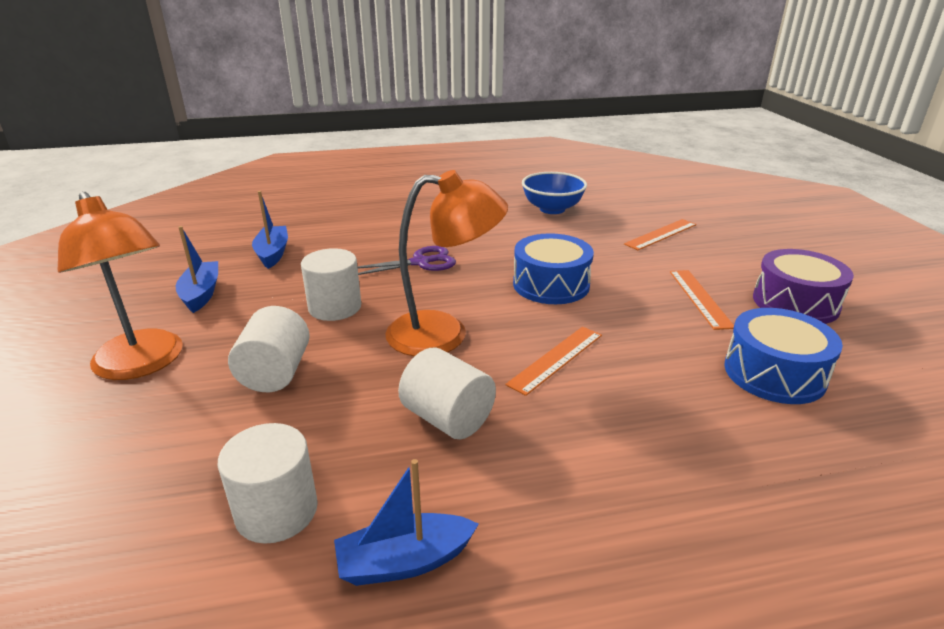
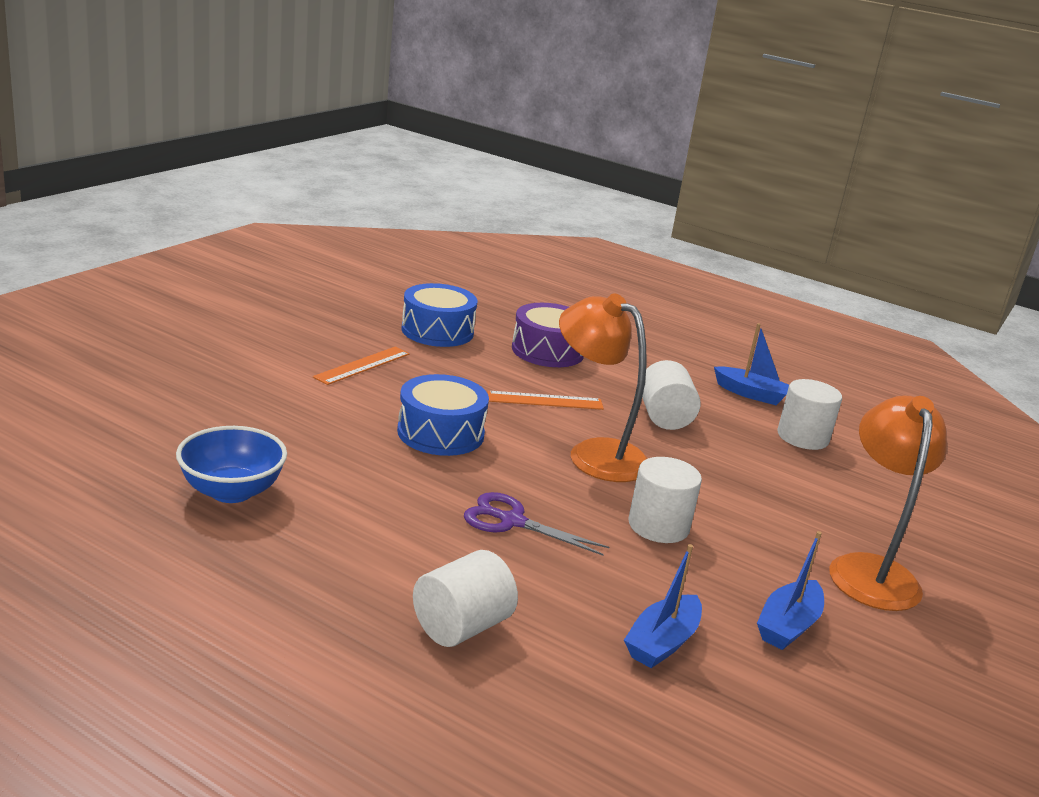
camera: 140 degrees left, 5 degrees down
(275, 373) = (757, 501): white cylinder -> white cylinder (461, 626)
(661, 234) = (231, 404): orange ruler -> none
(795, 303) = (314, 331): purple drum -> purple drum (547, 351)

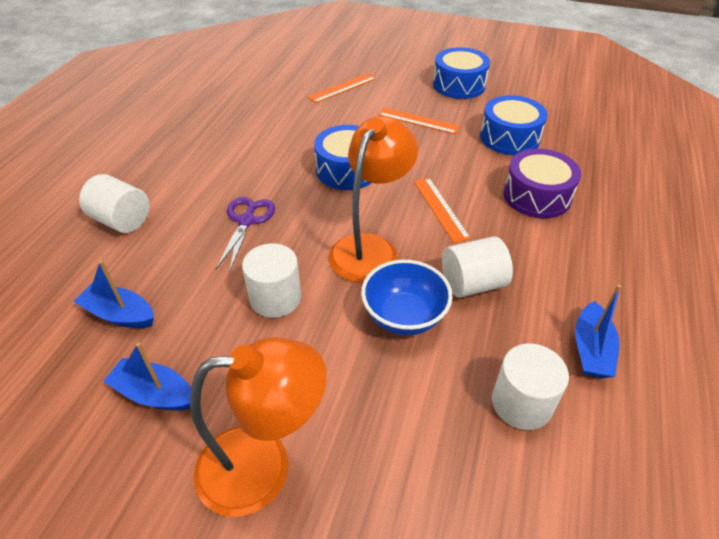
camera: 80 degrees right, 20 degrees up
(229, 390) = (342, 88): none -> orange ruler
(232, 491) = (231, 117): blue bowl -> blue bowl (404, 316)
(298, 321) = (459, 85): none -> blue drum

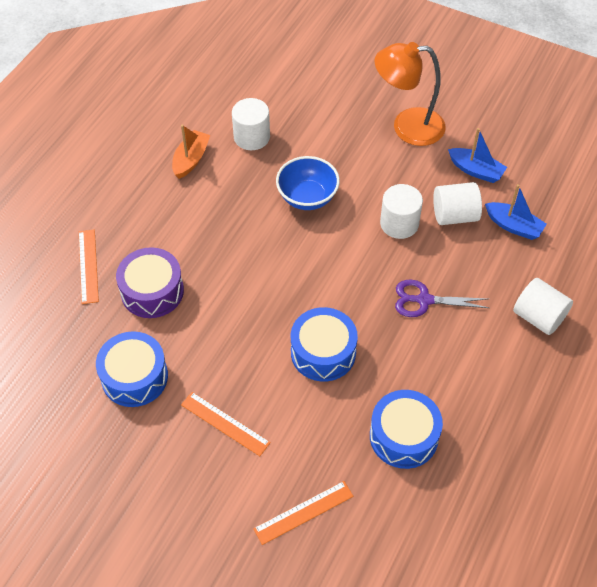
camera: 170 degrees left, 10 degrees up
(246, 221) = (424, 300): purple scissors -> purple scissors turned 75 degrees clockwise
(370, 248) = (319, 257): orange lamp -> none
(440, 208) = (246, 289): orange ruler -> orange ruler (88, 266)
(459, 85) = (146, 494): blue drum -> blue drum (403, 436)
(472, 284) = (249, 215): white cylinder -> white cylinder (454, 215)
(591, 350) = (191, 159): blue boat -> orange boat

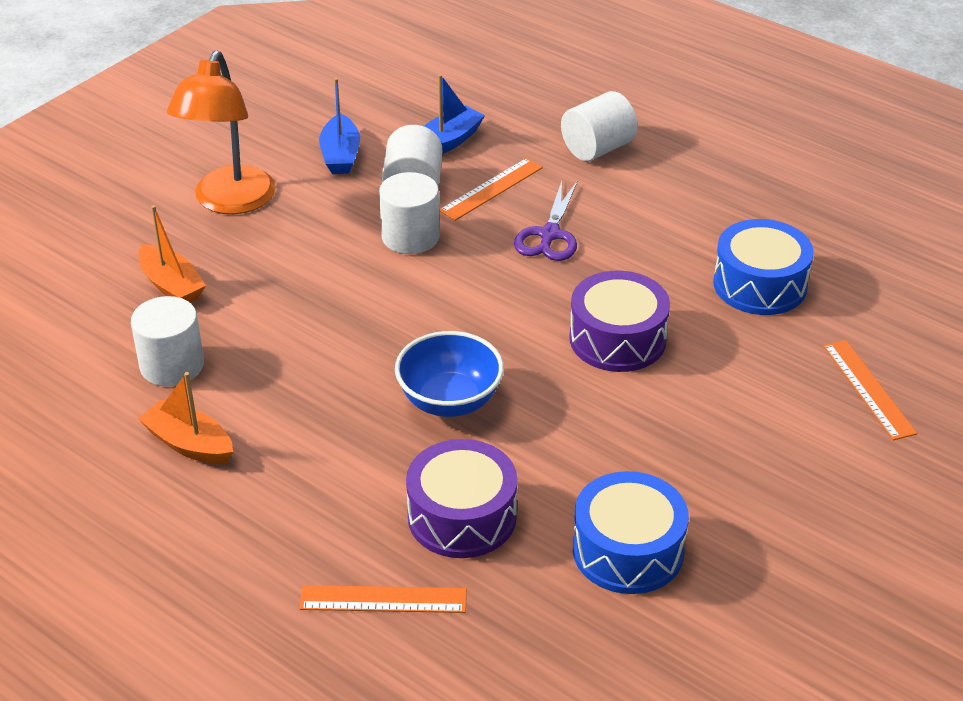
camera: 80 degrees left, 15 degrees down
(225, 423) = (724, 452): orange ruler -> orange ruler (491, 189)
(307, 197) = (327, 319): blue bowl -> blue bowl (449, 401)
(320, 120) = (171, 285): none -> orange boat
(323, 352) = (617, 339): blue drum -> purple drum
(476, 170) = (340, 155): blue boat -> blue boat turned 135 degrees clockwise

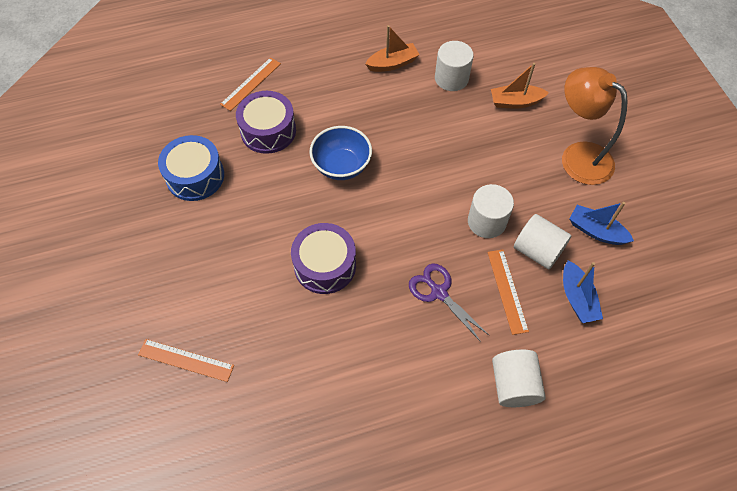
camera: 125 degrees right, 20 degrees up
(760, 285) = (308, 375): blue drum -> none

